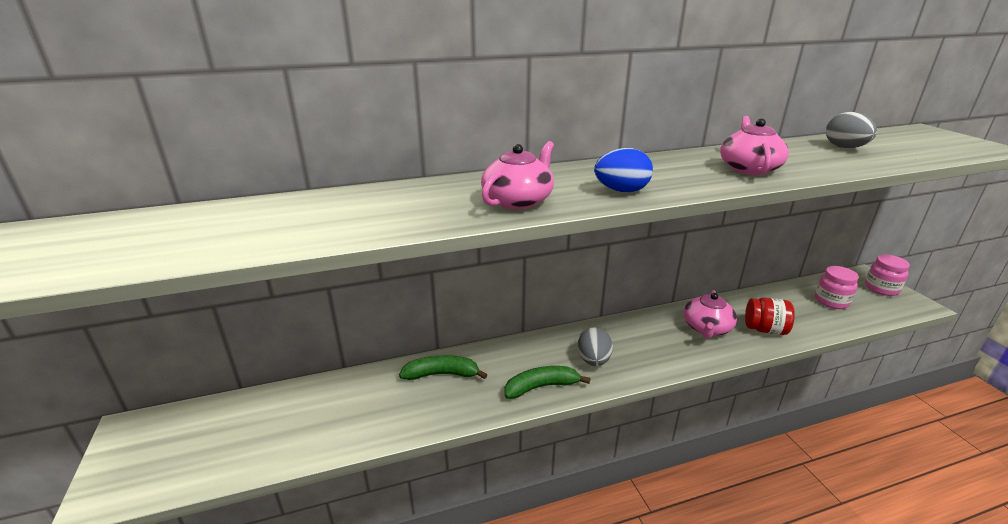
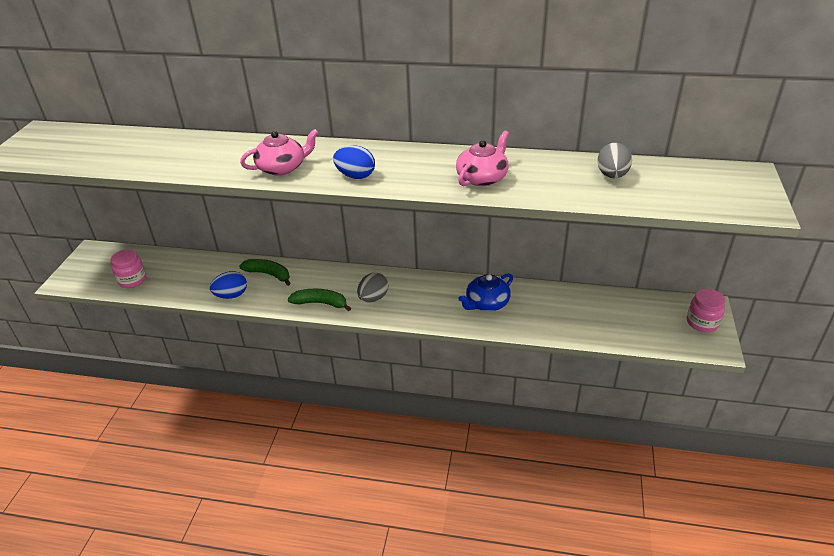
camera: 30 degrees right, 10 degrees up
(416, 417) = (231, 295): none -> blue egg
(706, 328) = (486, 303): pink teapot -> blue teapot
(765, 329) = (533, 320): red jar -> none
(831, 301) = (631, 317): pink jar -> pink jar (132, 280)

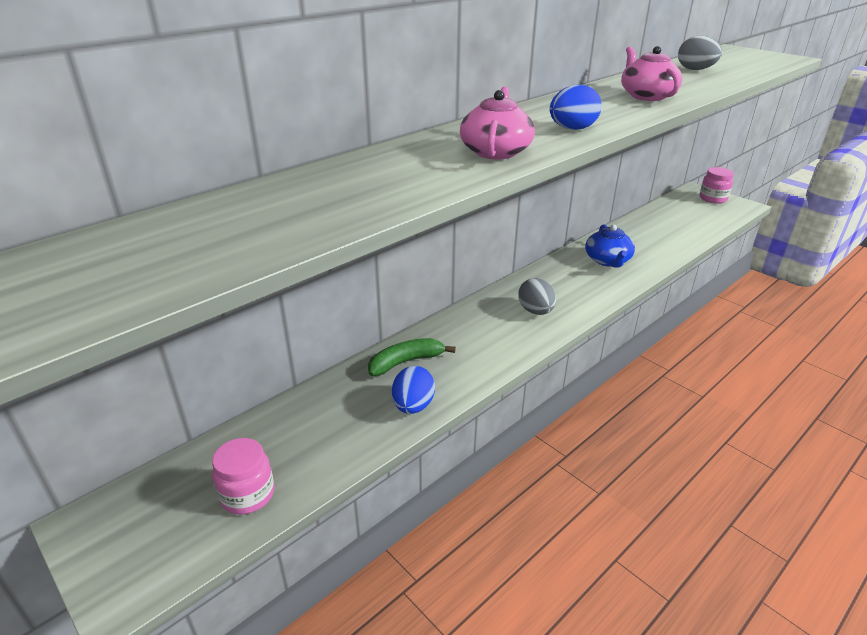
camera: 55 degrees left, 5 degrees down
(320, 303) = (507, 346): green banana -> none

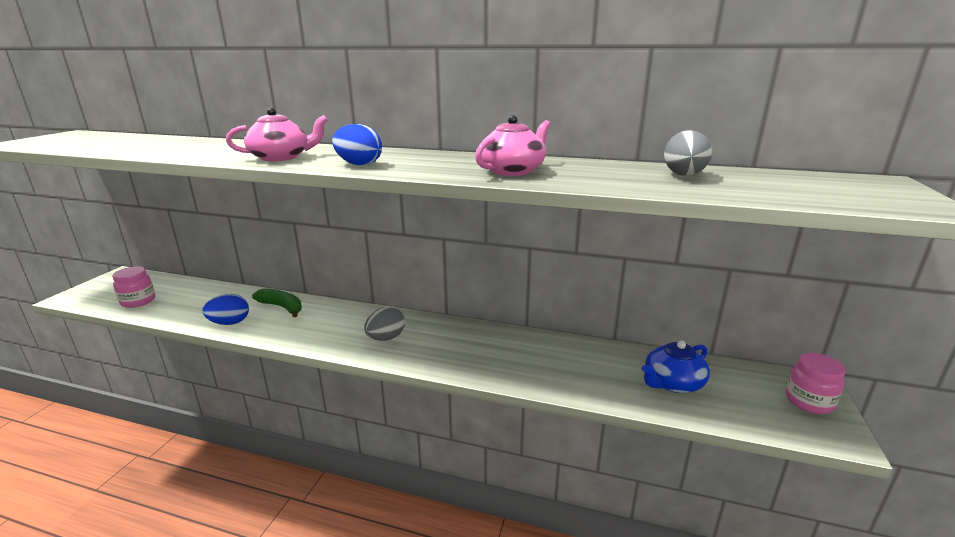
camera: 60 degrees right, 10 degrees down
(608, 260) = (519, 354): blue teapot -> blue teapot (672, 383)

